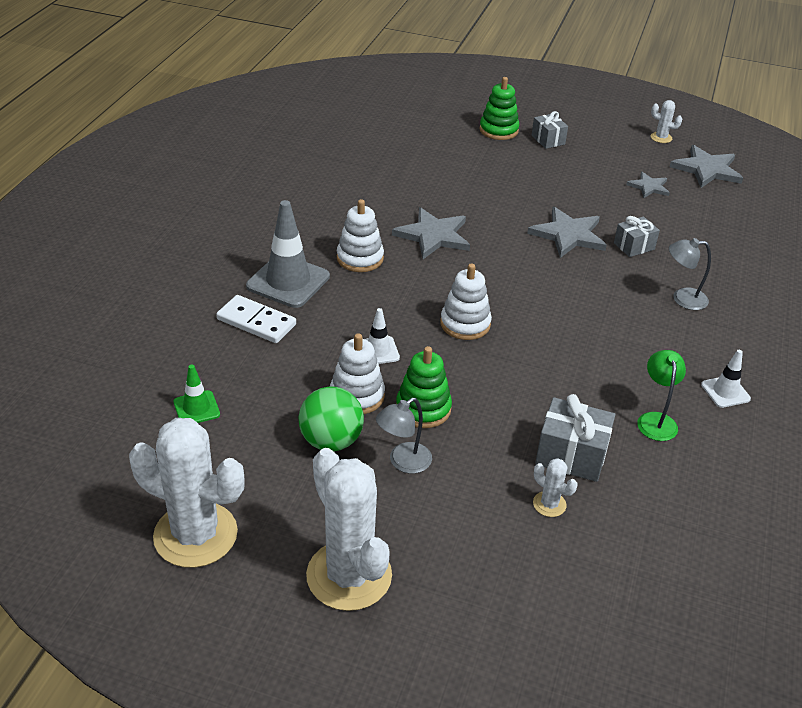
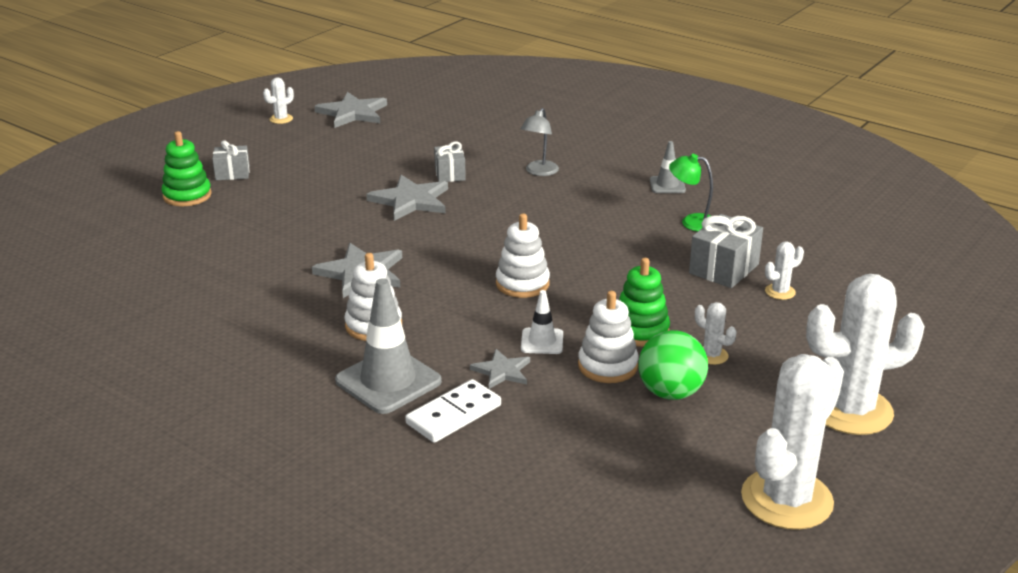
camera: 70 degrees left, 10 degrees down
(196, 408) = (590, 477): green traffic cone -> none
(403, 462) = (711, 355): grey lamp -> white cactus
(649, 187) = (360, 145): grey star -> grey star (502, 371)
(725, 392) = (667, 185): white traffic cone -> grey traffic cone

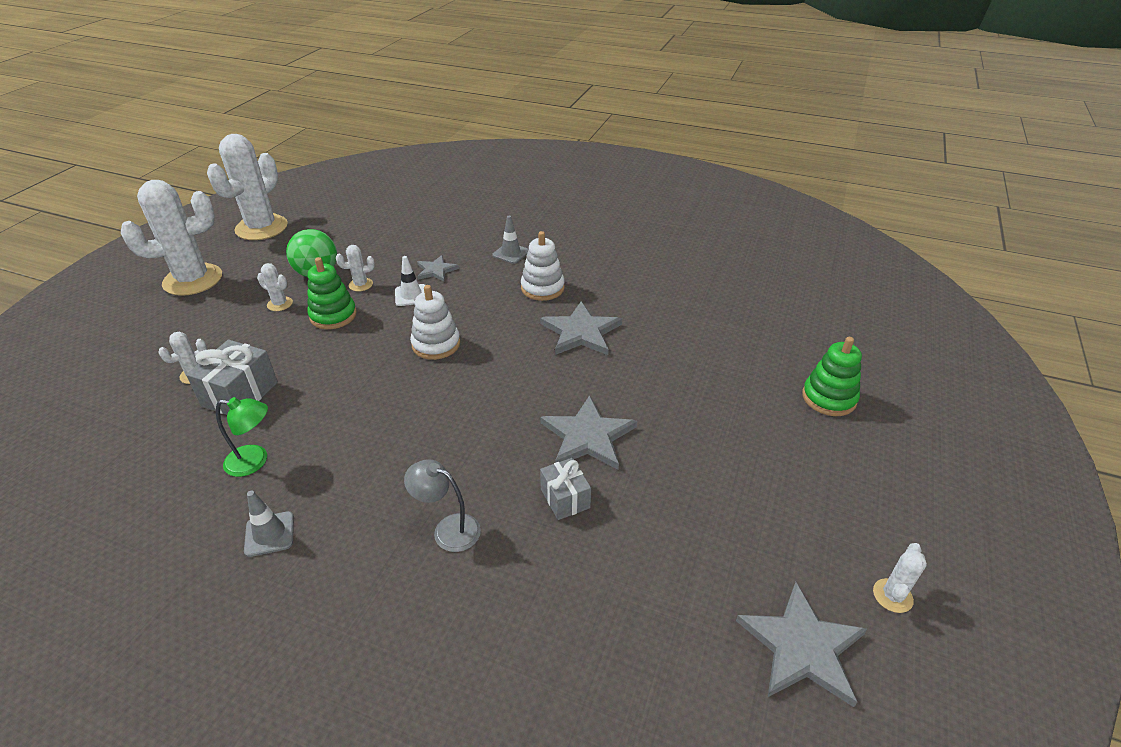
camera: 165 degrees right, 10 degrees up
(232, 173) = (822, 445): grey gift -> none
(388, 381) = (511, 253): grey traffic cone -> grey traffic cone, size x0.53
(454, 415) = (460, 241): white domino -> none
(539, 172) = (448, 529): grey lamp -> grey lamp turned 75 degrees counterclockwise
(607, 366) = (360, 285): white stacking toy -> white cactus

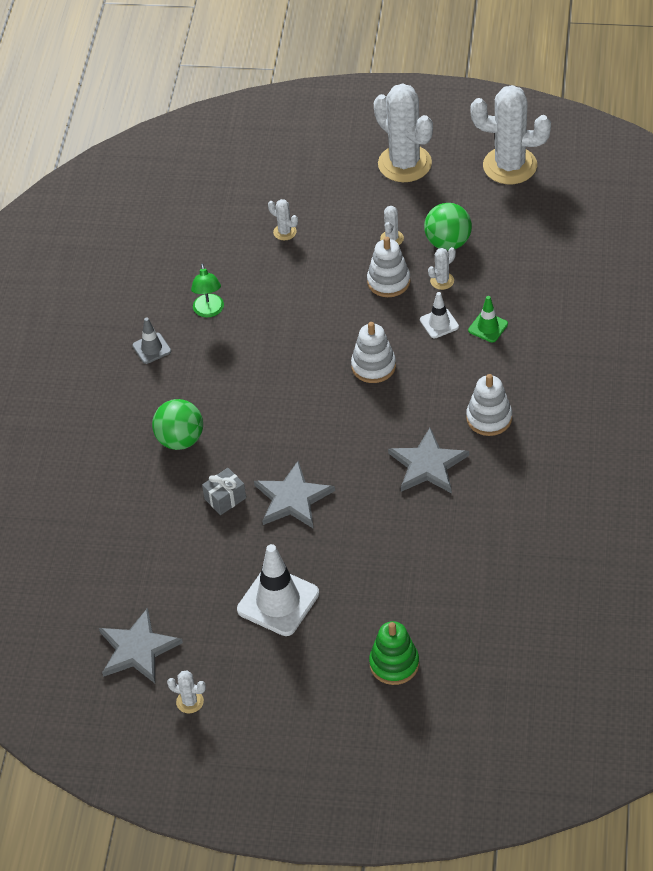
camera: 80 degrees right, 10 degrees up
(240, 394) = (272, 269): grey gift -> none
(333, 315) = (388, 281): green stacking toy -> white stacking toy
(360, 285) = (442, 281): white cactus -> white cactus turned 75 degrees clockwise
(436, 270) = (488, 327): grey star -> green traffic cone
(448, 529) = (180, 440): grey lamp -> green ball
(511, 253) = (543, 376): grey traffic cone -> none
(736, 475) = (278, 601): none -> white traffic cone

